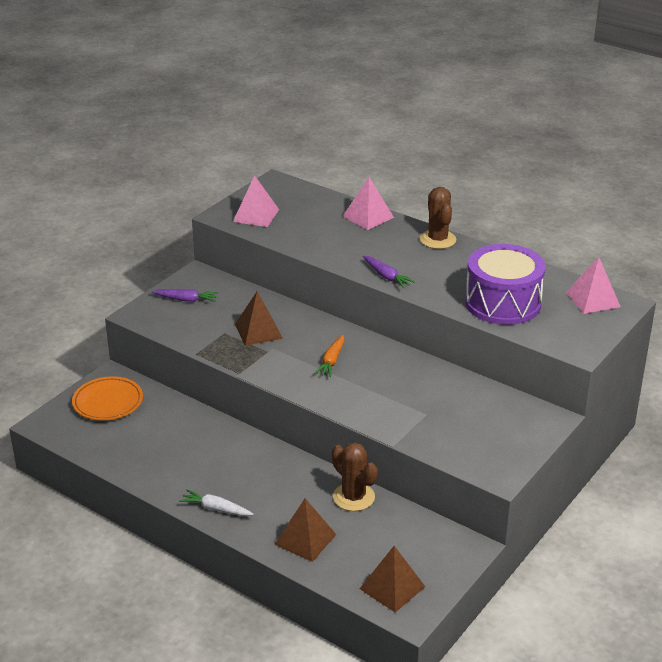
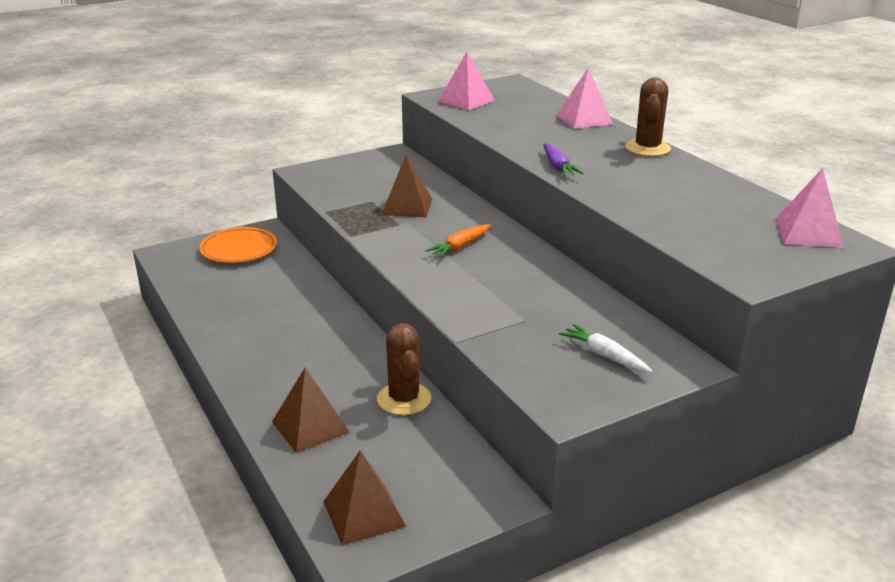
camera: 25 degrees right, 5 degrees down
(186, 300) = (362, 169): purple carrot -> none
(216, 509) = (245, 368): white carrot -> white carrot (604, 356)
(502, 303) = (680, 214): purple drum -> none

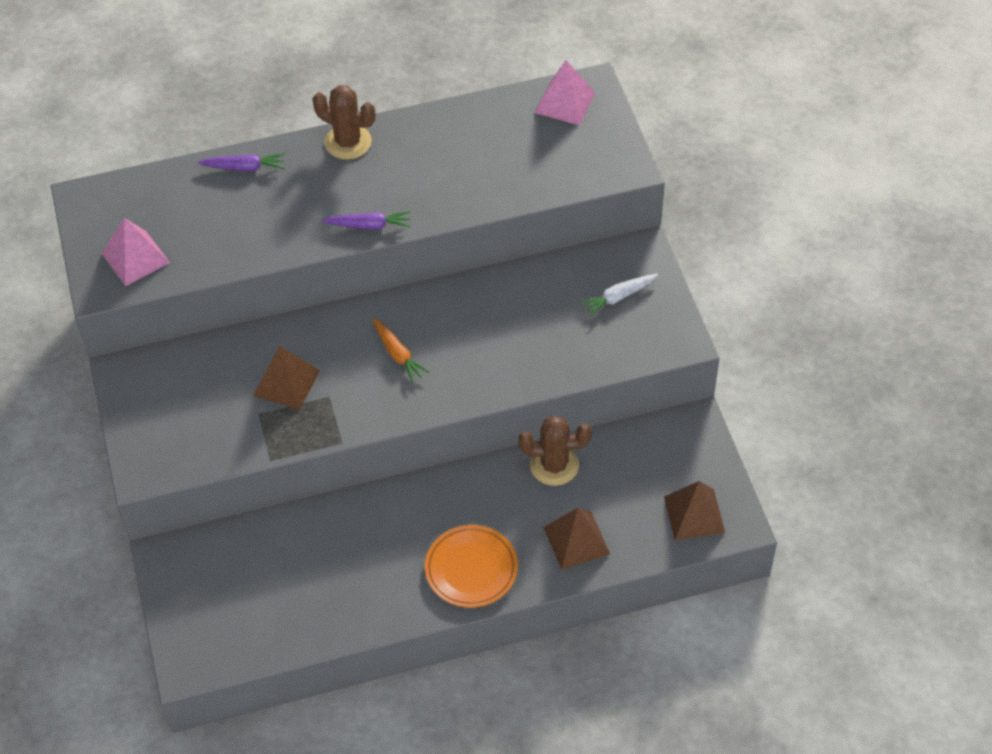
camera: 75 degrees left, 25 degrees up
(239, 249) = (208, 585): orange plate -> orange plate (471, 569)
(584, 119) = (245, 167): pink pyramid -> purple carrot

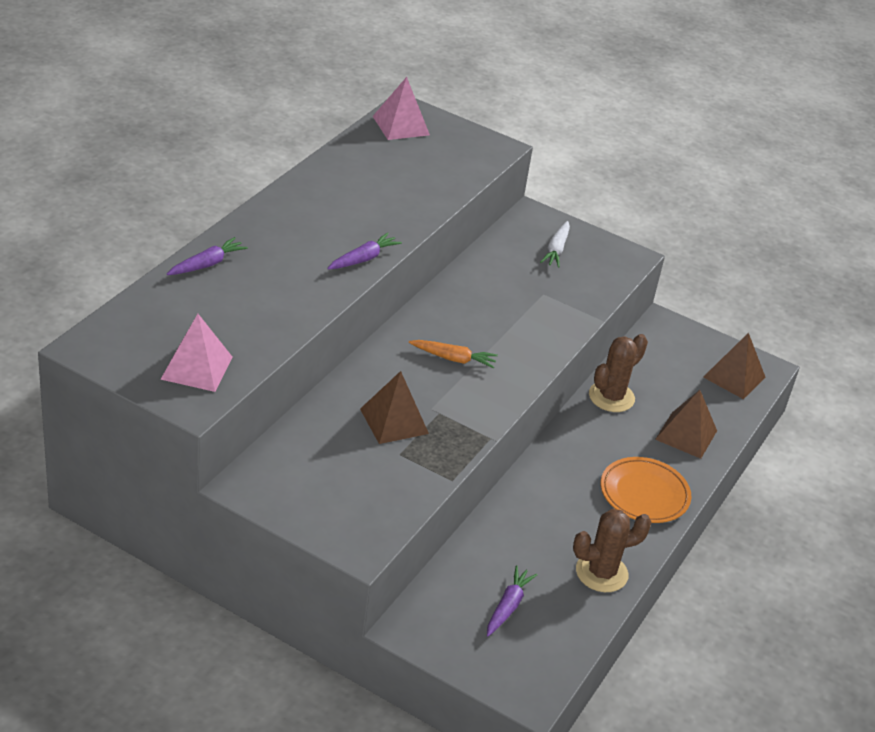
camera: 50 degrees left, 15 degrees down
(252, 588) = (508, 606): none -> purple carrot
(348, 142) = (271, 213): brown cactus -> brown cactus (601, 573)

